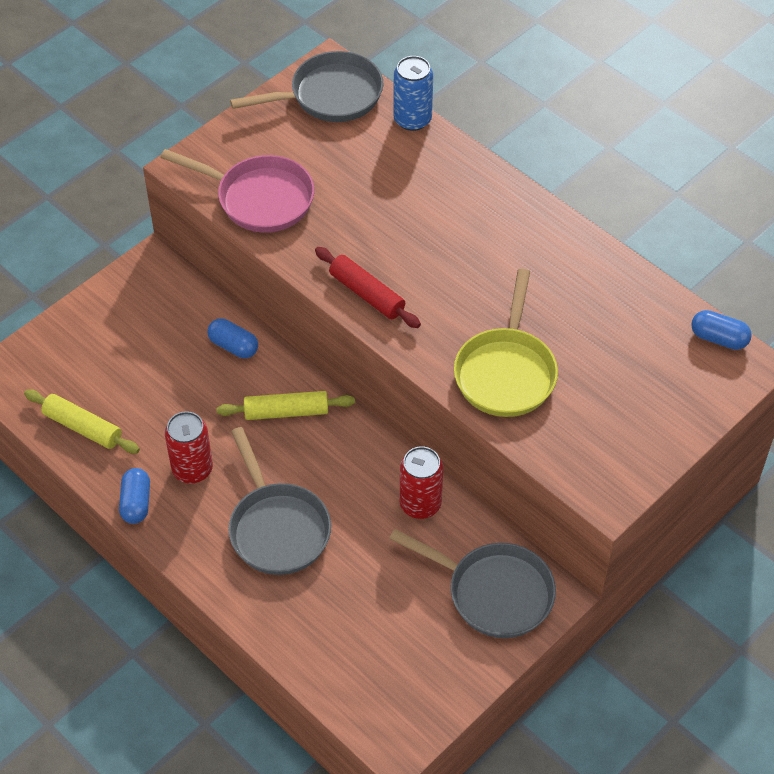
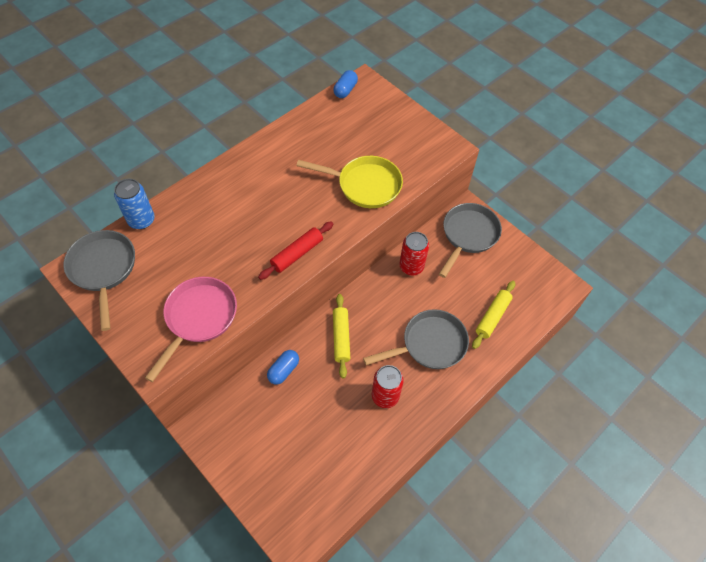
camera: 90 degrees left, 5 degrees up
(82, 427) = (347, 473): yellow rolling pin -> yellow rolling pin (492, 317)
(136, 503) = (412, 432): blue capsule -> none

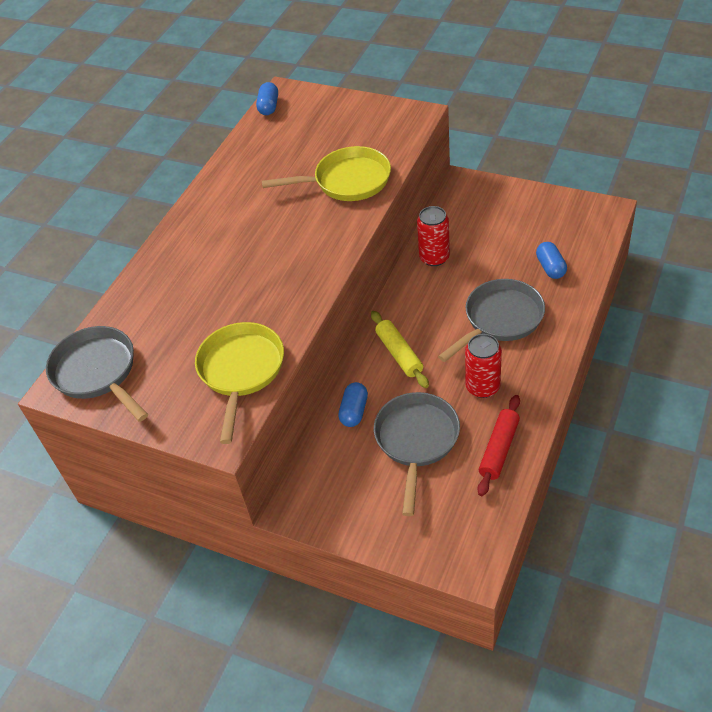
camera: 15 degrees left, 10 degrees down
(141, 220) = (112, 310): blue can -> none
(198, 318) = (241, 371): pink pan -> yellow pan
(297, 254) = (313, 270): red rolling pin -> red rolling pin (499, 449)
(468, 235) = (477, 205): grey pan -> grey pan (416, 441)
(492, 317) = (550, 267): yellow rolling pin -> blue capsule

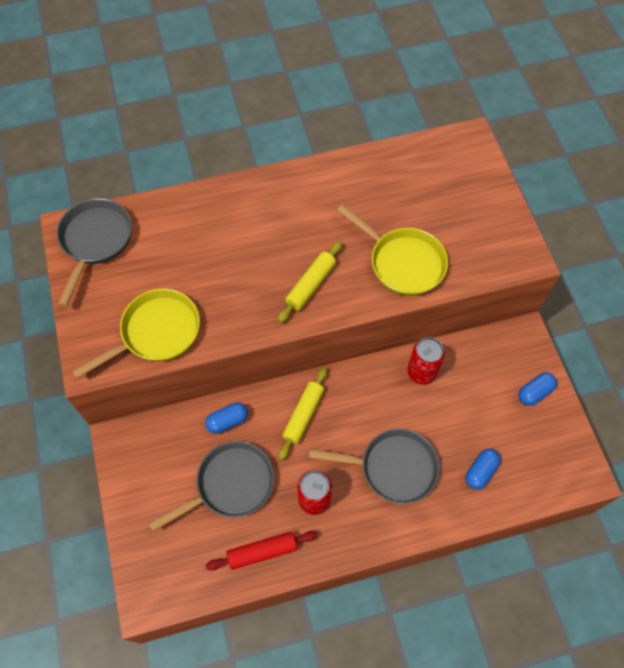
camera: 45 degrees right, 15 degrees up
(269, 107) = (444, 141): blue capsule -> blue capsule (534, 392)
(307, 245) = (310, 285): none -> yellow rolling pin

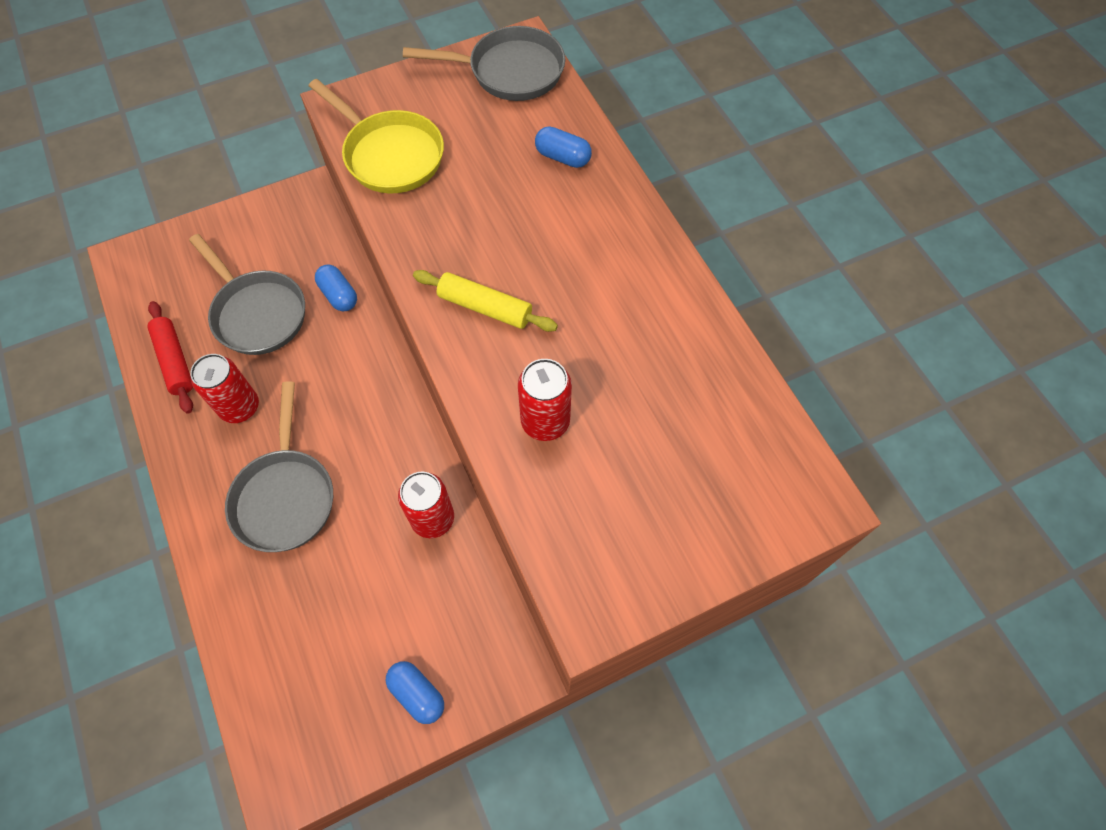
camera: 80 degrees right, 0 degrees up
(303, 415) = (353, 377): yellow rolling pin -> none
(402, 262) = (545, 421): yellow pan -> red can
(480, 471) = (284, 617): blue capsule -> blue capsule (563, 157)

